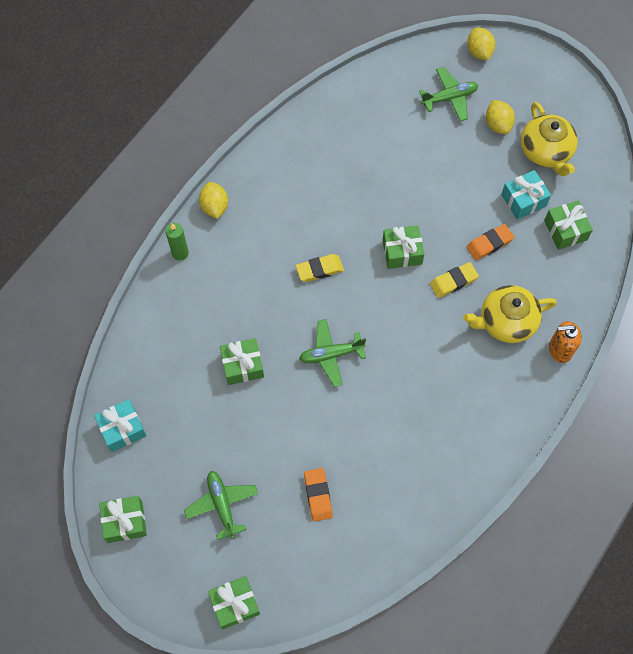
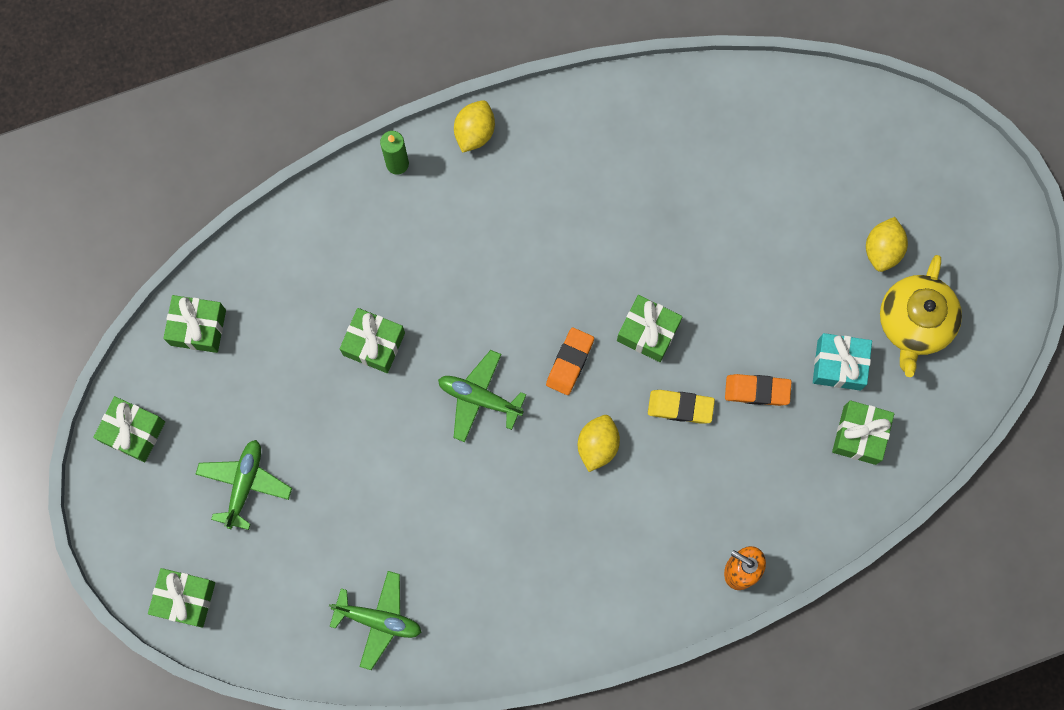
camera: 35 degrees right, 10 degrees up
(122, 429) = (198, 327): turquoise gift -> green gift
(318, 495) = (351, 545): orange eraser -> orange eraser (569, 362)
(319, 269) = (539, 289): yellow eraser -> none
(449, 98) = (850, 177): green plane -> green plane (378, 620)
(479, 52) = (933, 140): yellow lemon -> yellow lemon (597, 445)
(506, 321) = (704, 495): yellow teapot -> none

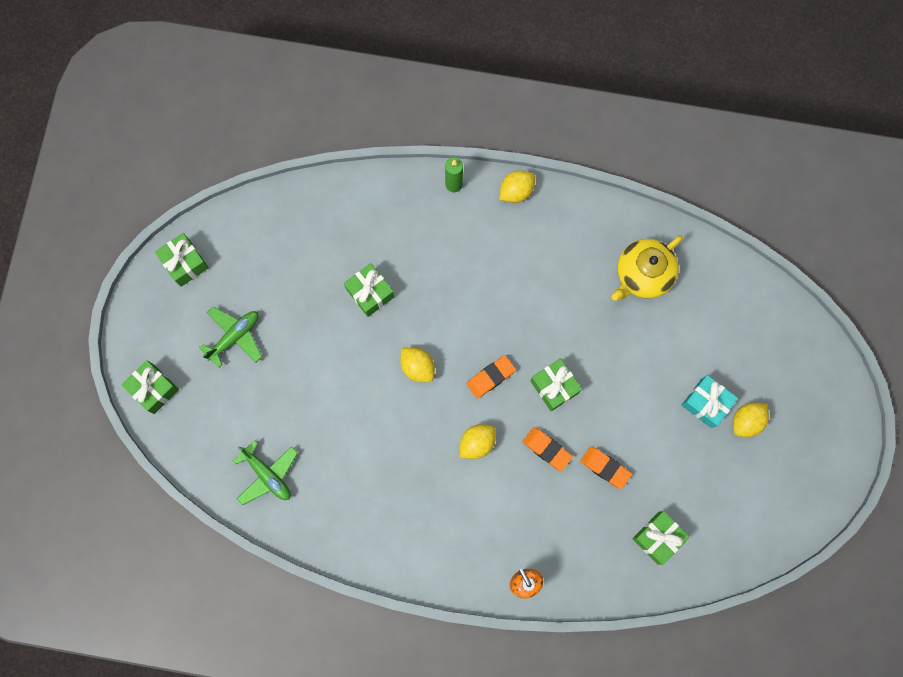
camera: 30 degrees right, 0 degrees up
(198, 327) = (264, 219): green gift -> none
(479, 398) = (417, 367): green plane -> yellow lemon
(680, 407) = (547, 449): yellow eraser -> orange eraser
(839, 365) = (671, 482): turquoise gift -> turquoise gift (706, 403)
(914, 323) = (739, 483): yellow teapot -> yellow teapot (642, 275)

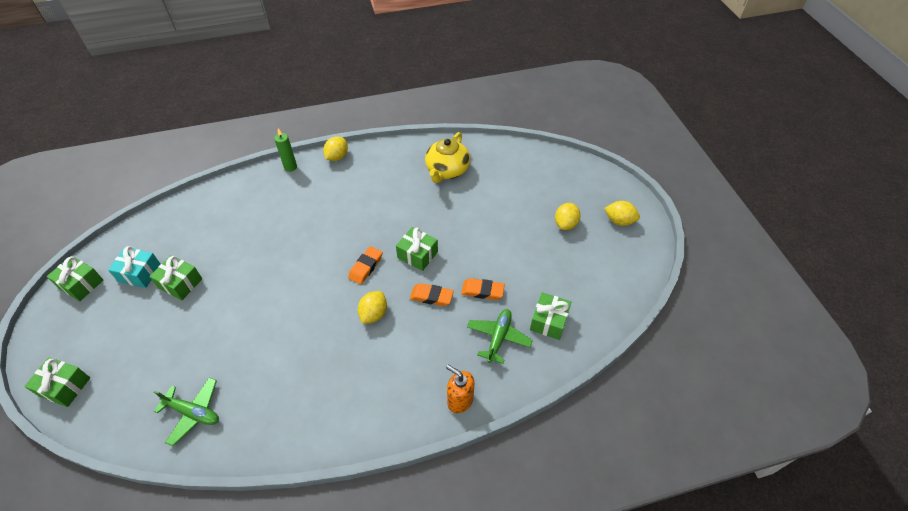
camera: 25 degrees left, 25 degrees down
(234, 337) = (137, 319): green plane -> green plane (498, 338)
(370, 293) = (248, 249): green gift -> green gift (180, 283)
(417, 367) = (304, 282): yellow lemon -> yellow lemon (619, 221)
(706, 403) = (532, 224): turquoise gift -> turquoise gift (140, 273)

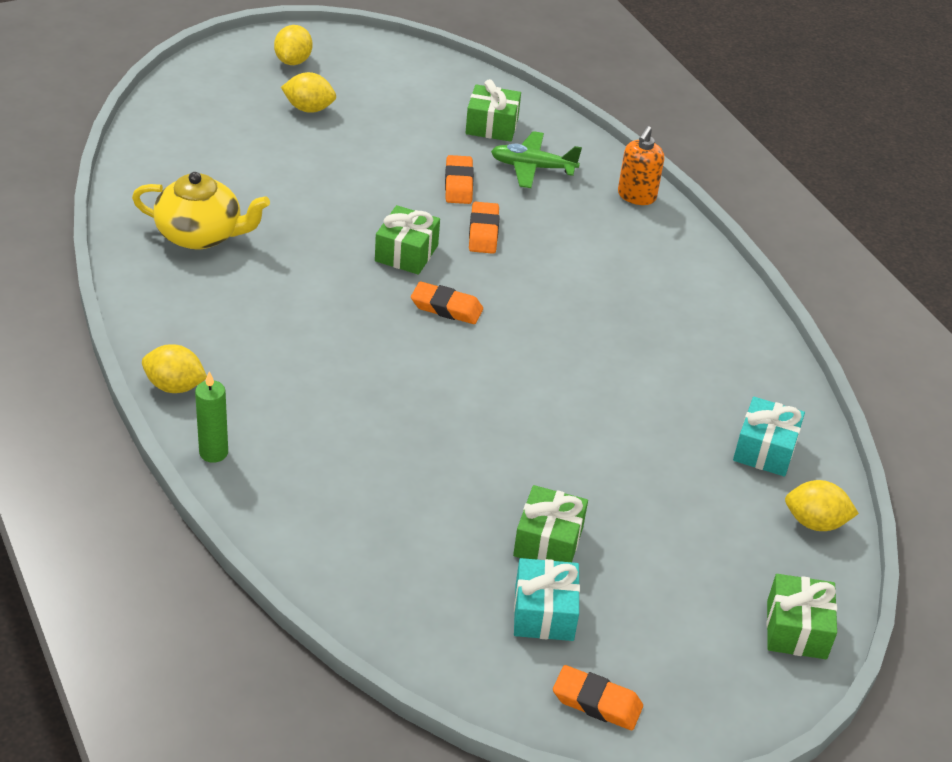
camera: 105 degrees left, 10 degrees down
(81, 284) = (597, 702): green gift -> orange eraser
(193, 413) = (765, 449): green plane -> turquoise gift
(373, 314) = (533, 287): yellow lemon -> yellow lemon (815, 522)

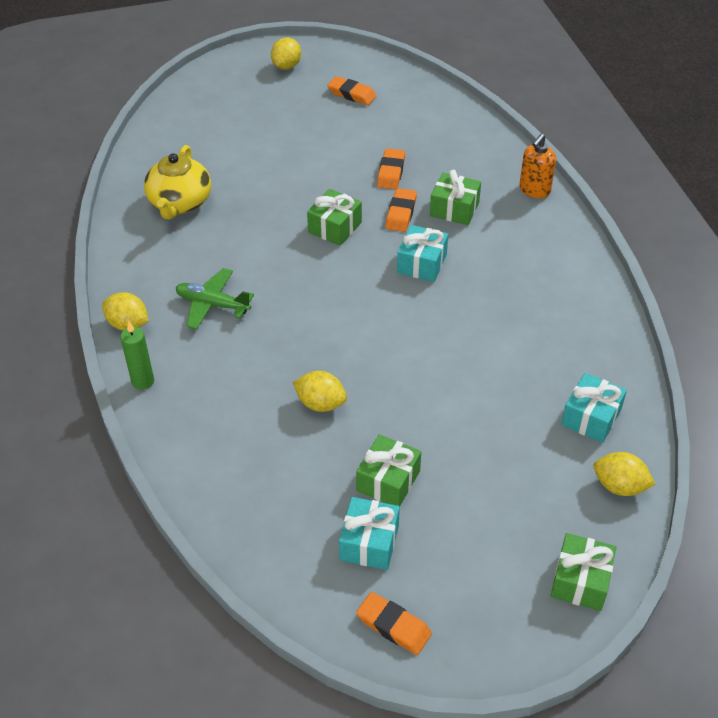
camera: 15 degrees right, 5 degrees up
(201, 235) = (180, 203): yellow teapot -> yellow teapot turned 75 degrees clockwise
(309, 109) = (289, 105): yellow lemon -> yellow lemon (320, 404)
(446, 308) = (355, 275): orange eraser -> orange eraser (352, 94)
(492, 126) = (430, 125): green gift -> green gift (454, 209)
(524, 289) = (422, 263): none -> turquoise gift
(532, 167) = (454, 161): green plane -> green plane (212, 304)

